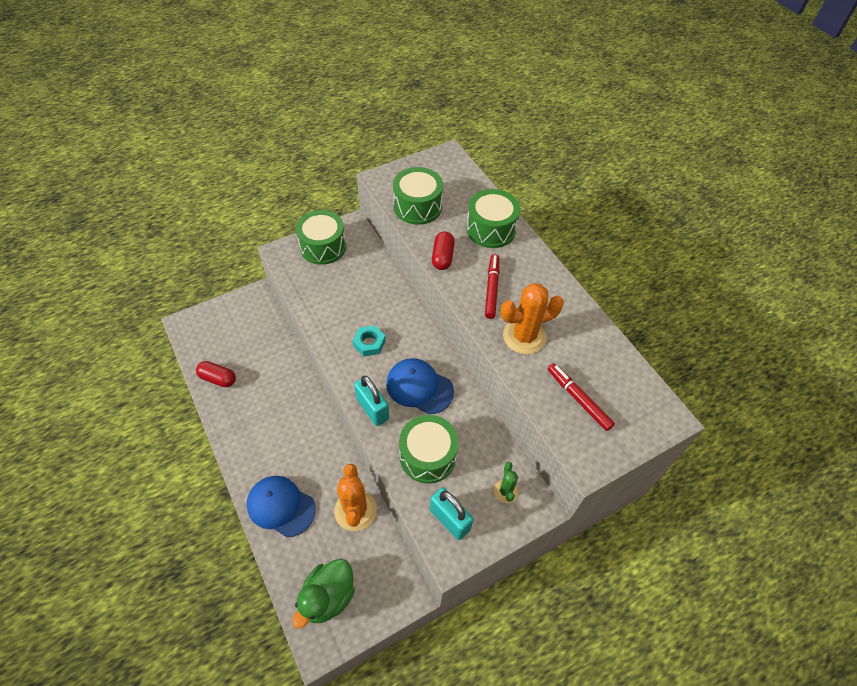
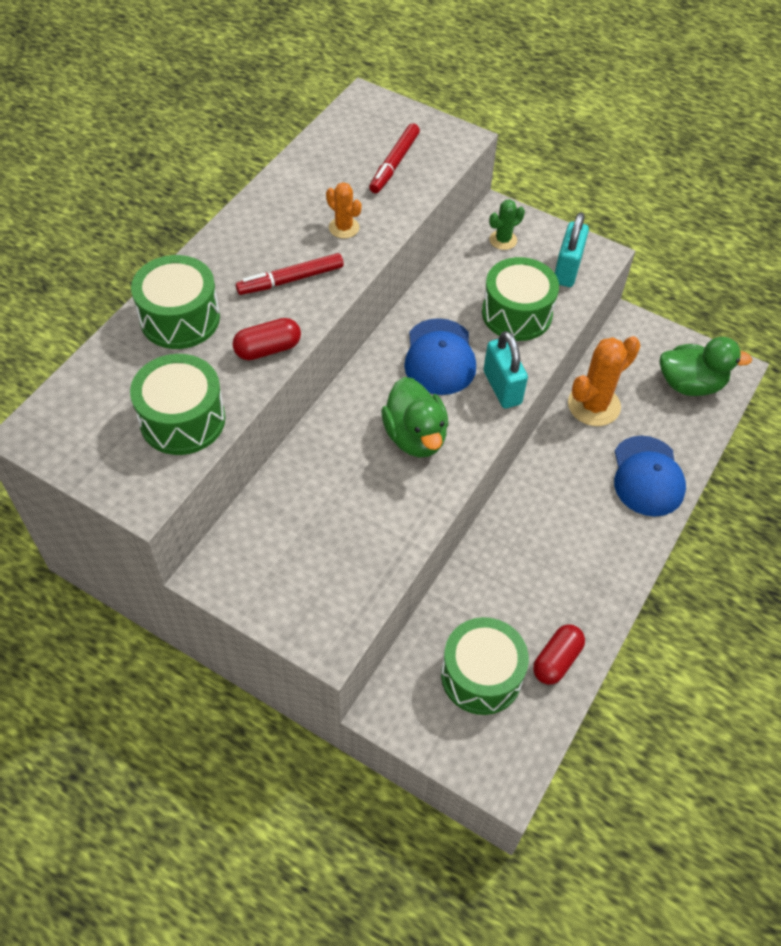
camera: 120 degrees left, 0 degrees up
(218, 378) = (556, 660): red capsule -> red capsule turned 45 degrees clockwise
(323, 247) = (281, 589): green drum -> green drum (481, 675)
(369, 343) = (415, 436): turquoise nut -> green duck
(372, 409) = (502, 387): turquoise padlock -> turquoise padlock turned 45 degrees counterclockwise
(524, 336) = (344, 228): orange cactus -> orange cactus, size x0.54

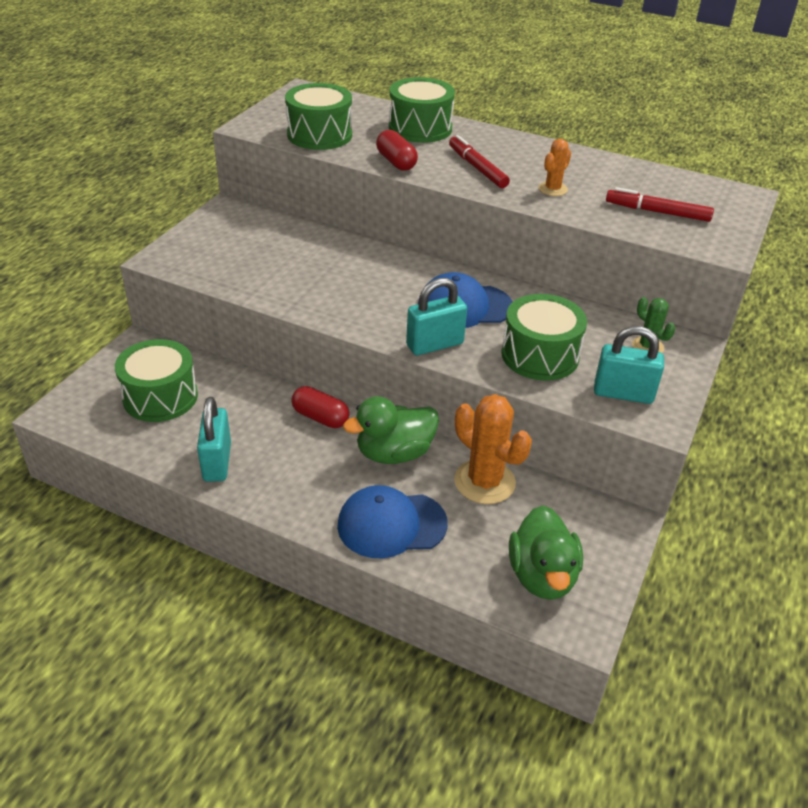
camera: 85 degrees right, 15 degrees down
(415, 436) = (365, 294): green duck -> green duck (394, 453)
(556, 660) = (169, 445): red capsule -> red capsule (320, 417)
(579, 614) = (217, 462): none -> turquoise padlock

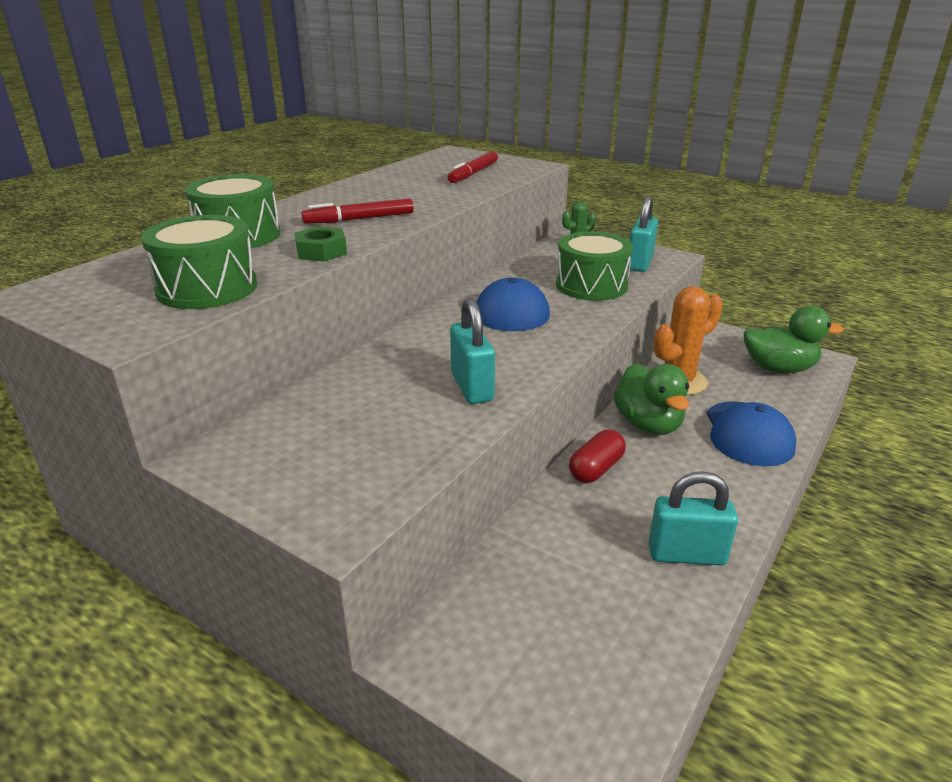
camera: 80 degrees left, 10 degrees down
(160, 397) = (557, 618): green drum -> none
(396, 162) = (321, 251): red capsule -> green nut
(435, 344) = (577, 327): turquoise padlock -> turquoise padlock (472, 387)
(552, 189) = (419, 198): orange cactus -> none

